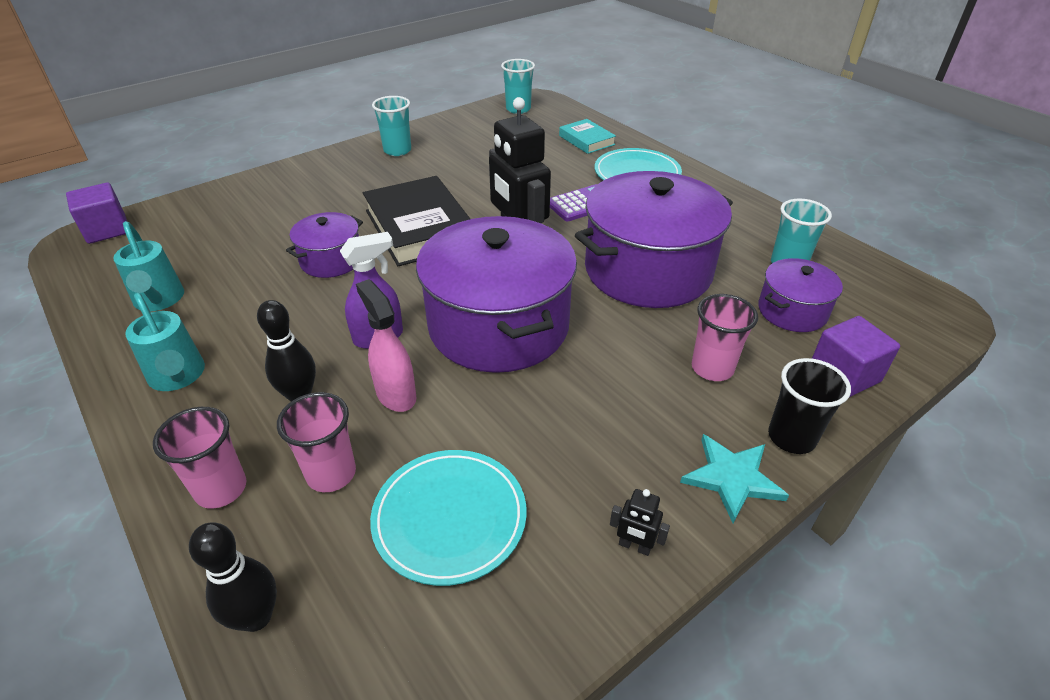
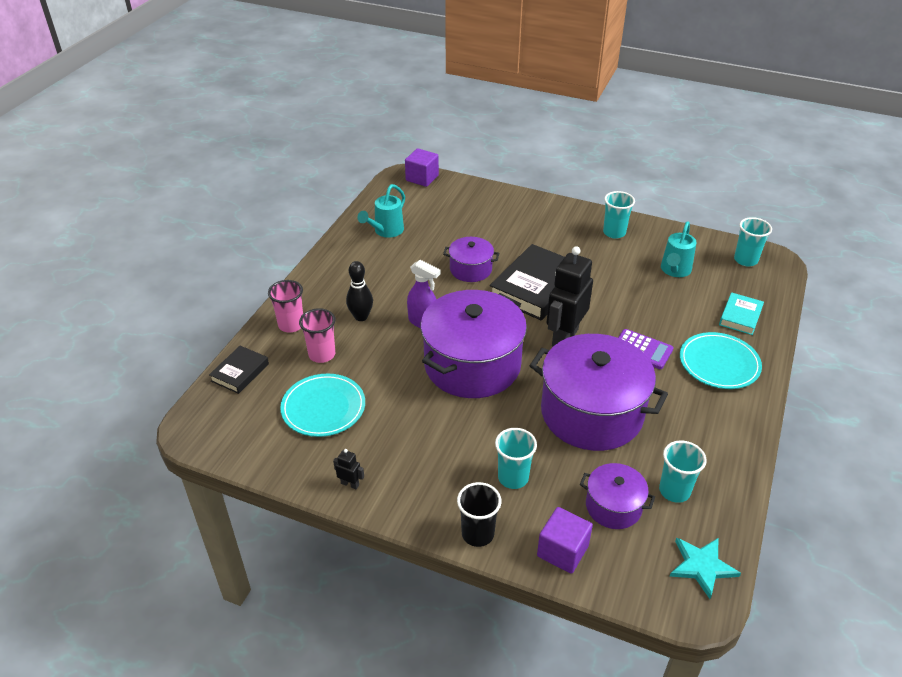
camera: 60 degrees right, 0 degrees up
(178, 377) = (342, 271): turquoise watering can -> turquoise watering can (674, 270)
(256, 617) = (240, 372): black bowling pin -> black book
(396, 394) = (386, 350): pink spray bottle -> none
(634, 546) = (350, 484): black robot -> black robot turned 120 degrees clockwise
(712, 368) = (513, 478): pink cup -> turquoise cup
(732, 478) = (424, 512): turquoise star -> turquoise star (702, 566)

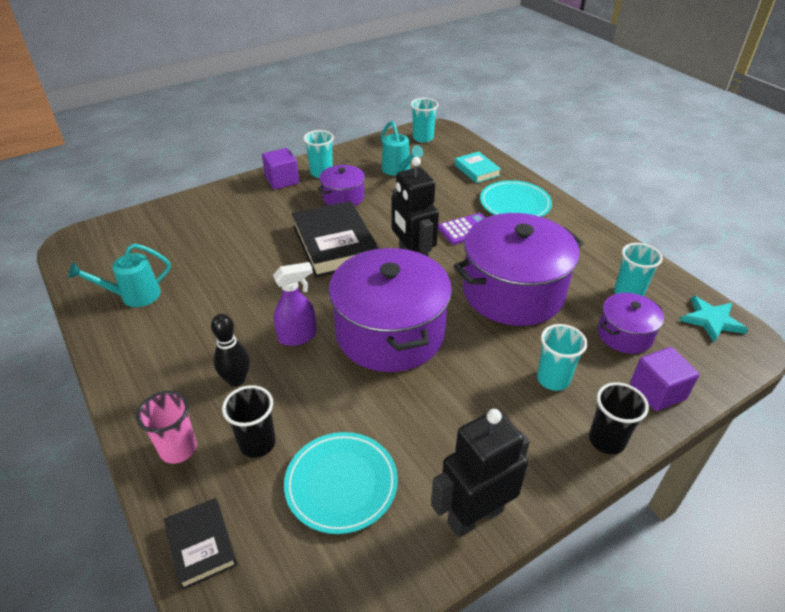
camera: 55 degrees left, 0 degrees up
(322, 354) = (257, 443): pink cup -> black cup
(350, 484) = (475, 516): black robot -> black robot, size x2.45
(386, 231) = (134, 296): turquoise watering can -> turquoise watering can turned 90 degrees clockwise
(422, 178) = (95, 233): purple cube -> purple cube (282, 180)
(470, 269) = (264, 269): purple pot -> purple pot (343, 197)

